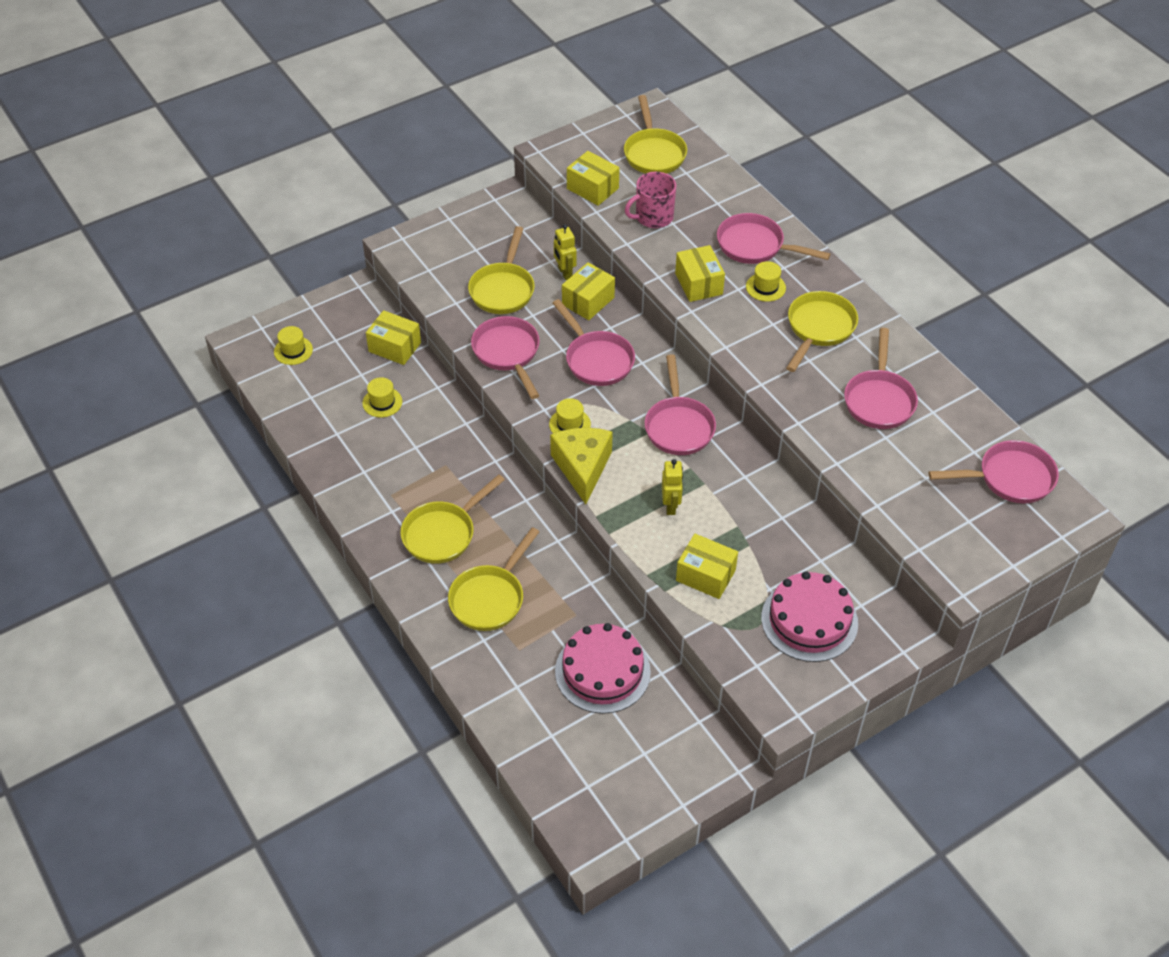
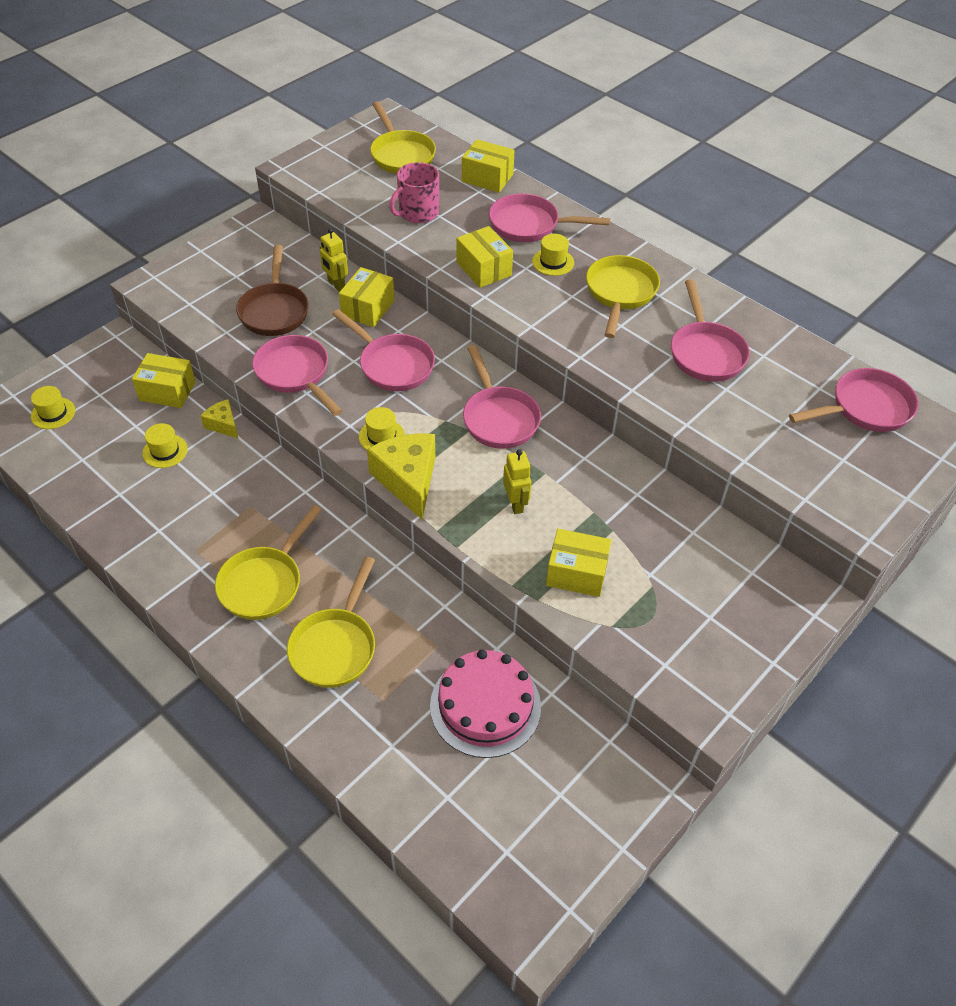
camera: 15 degrees left, 0 degrees up
(437, 387) = (223, 425): none -> yellow cheese
(503, 289) = (274, 310): yellow pan -> brown pan
(592, 188) = (347, 195): yellow box -> yellow box (487, 178)
(809, 620) = (704, 601): pink cake -> none

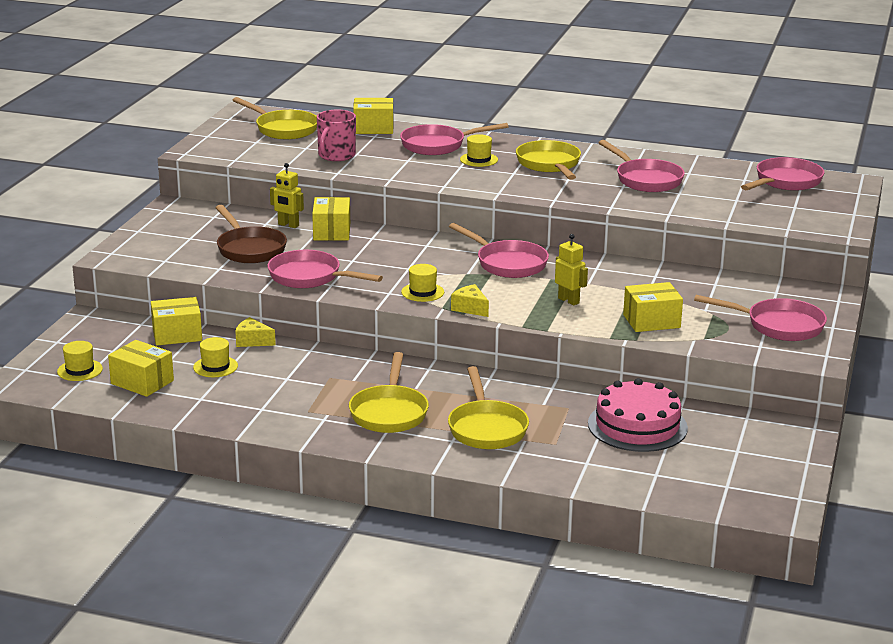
camera: 25 degrees left, 25 degrees down
(392, 365) = (388, 256): pink pan -> pink pan (778, 326)
(408, 480) = (470, 308): yellow cheese -> yellow cheese, size x0.53
(484, 269) = (427, 173): yellow box -> yellow box (142, 382)

